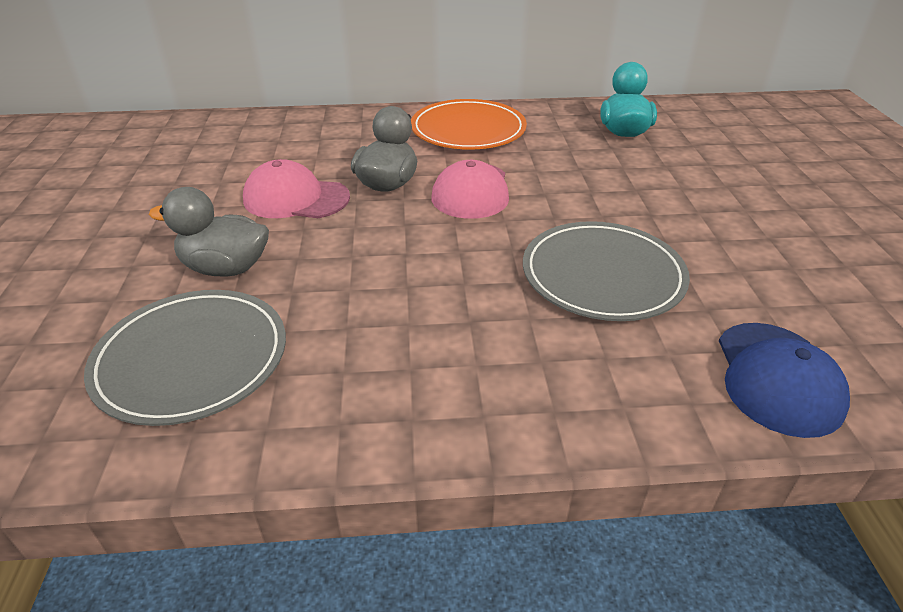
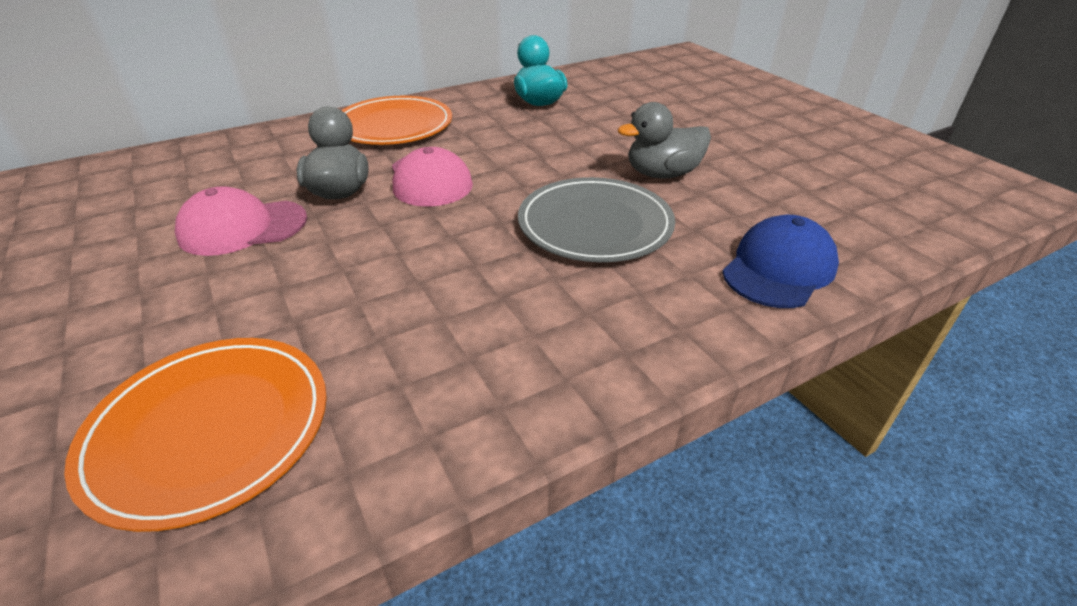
camera: 25 degrees left, 0 degrees up
(192, 359) = (209, 430): grey plate -> orange plate
(226, 268) = (197, 319): grey duck -> grey duck (662, 174)
(777, 378) = (779, 268): blue cap -> blue cap turned 120 degrees counterclockwise

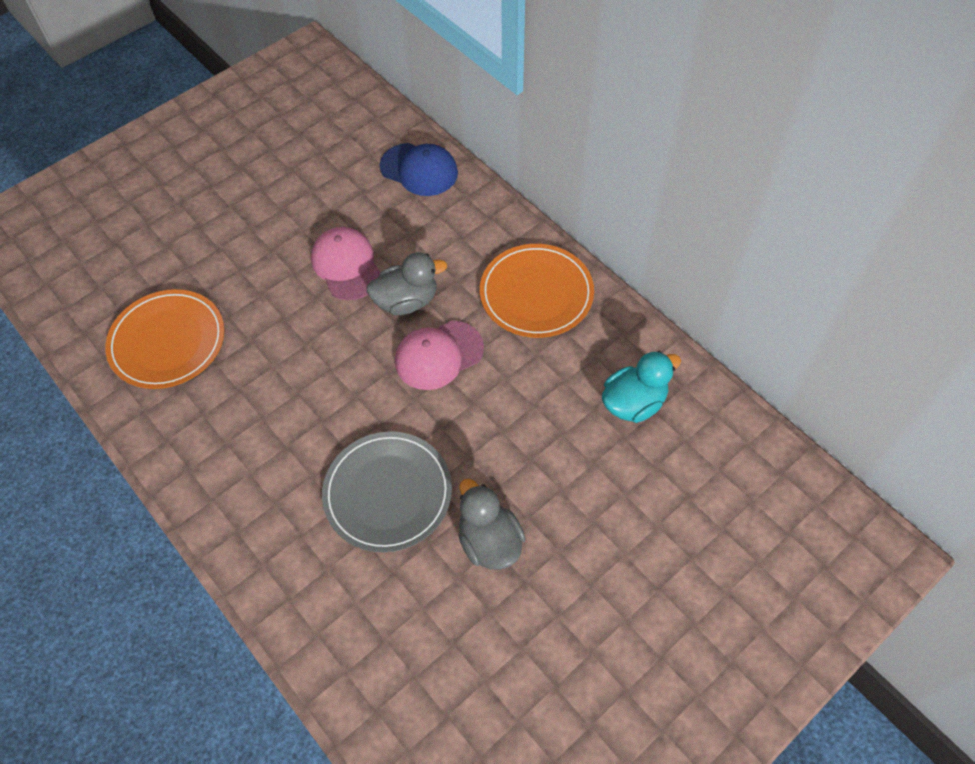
camera: 80 degrees right, 20 degrees up
(779, 268) = (343, 638): blue cap -> blue cap (419, 170)

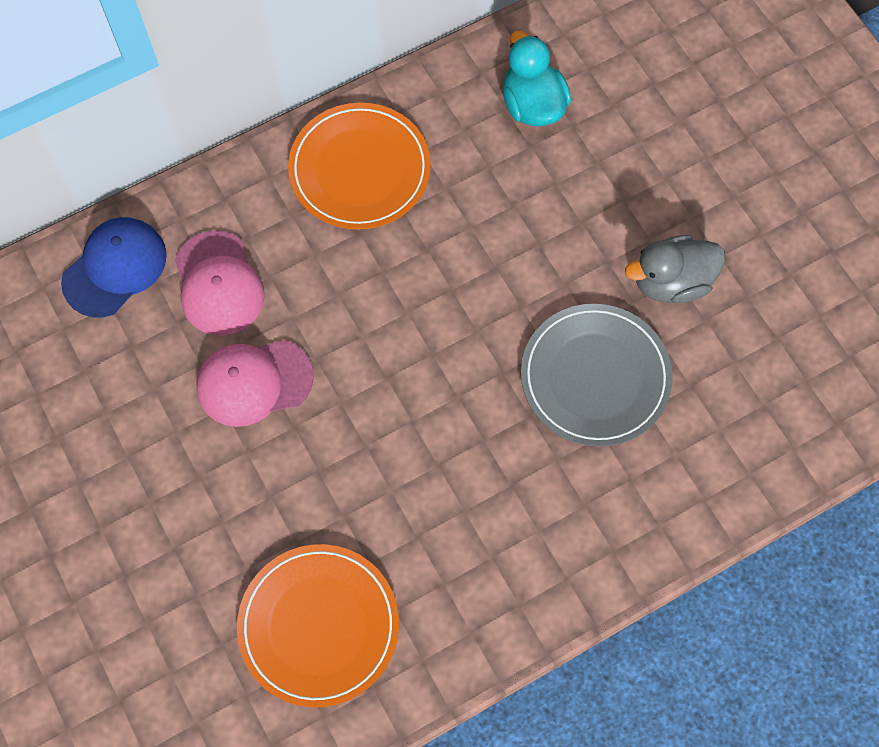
camera: 80 degrees left, 10 degrees up
(406, 301) = (332, 317): grey duck -> none
(438, 355) = (422, 293): pink cap -> pink cap (218, 284)

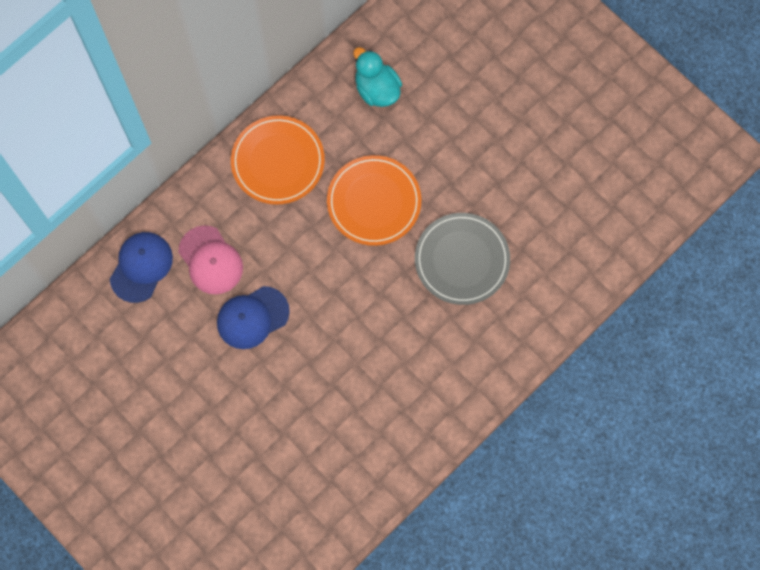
camera: 15 degrees left, 5 degrees up
(254, 382) = (252, 317): pink cap -> blue cap
(319, 626) = (336, 455): orange plate -> orange plate (374, 202)
(671, 282) = (494, 187): grey duck -> none

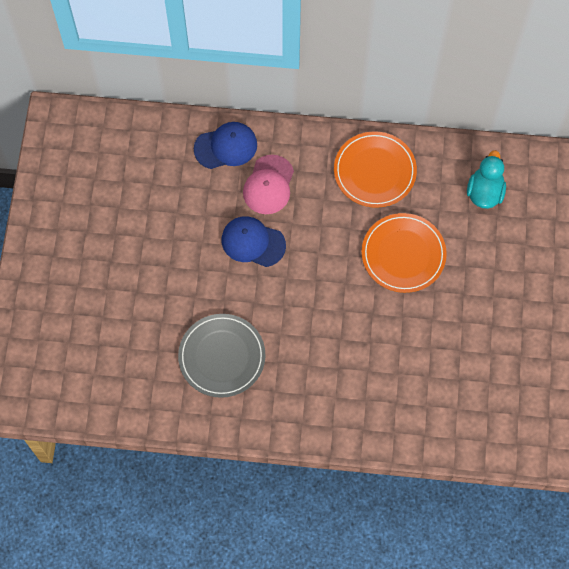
camera: 50 degrees right, 5 degrees down
(462, 260) = (415, 345): grey plate -> grey plate (222, 356)

